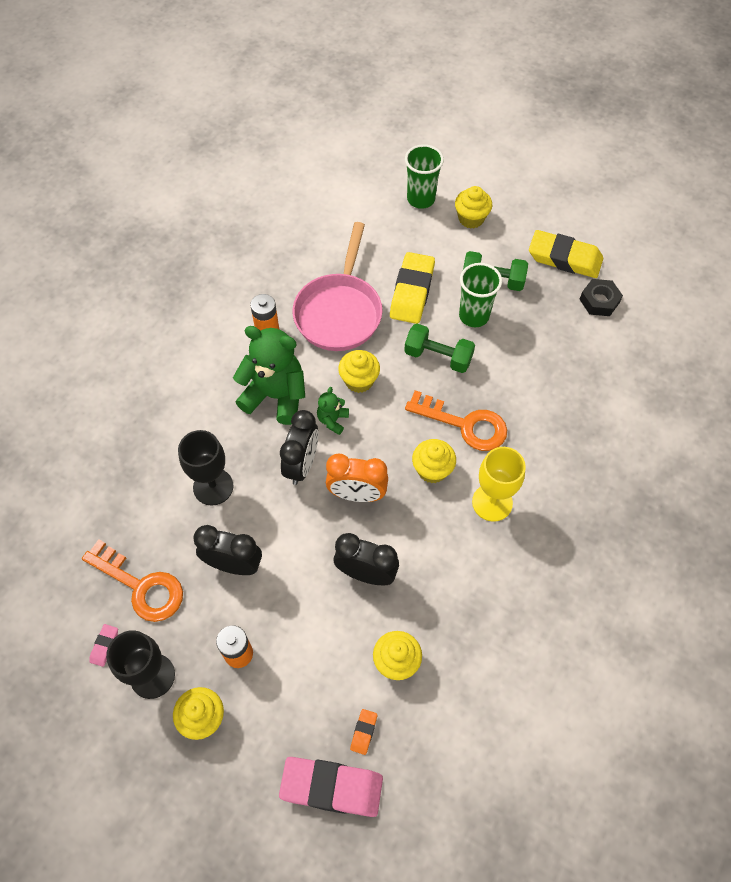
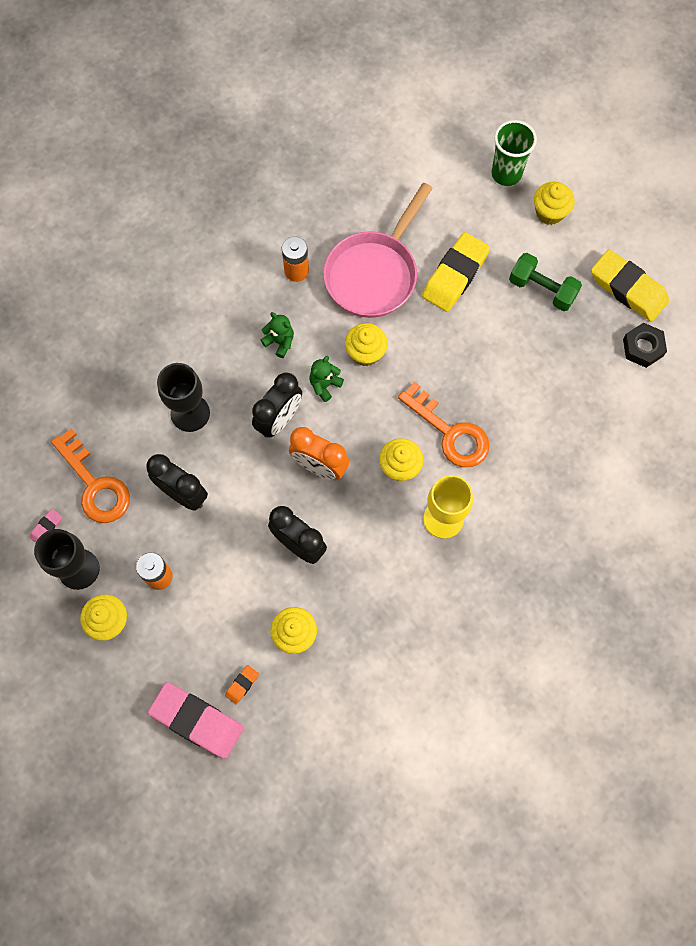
camera: 20 degrees right, 10 degrees up
(275, 396) = (280, 342): green teddy bear -> green teddy bear, size x0.47
(438, 357) = (452, 353): green dumbbell -> none
(474, 316) = (506, 322): green cup -> none

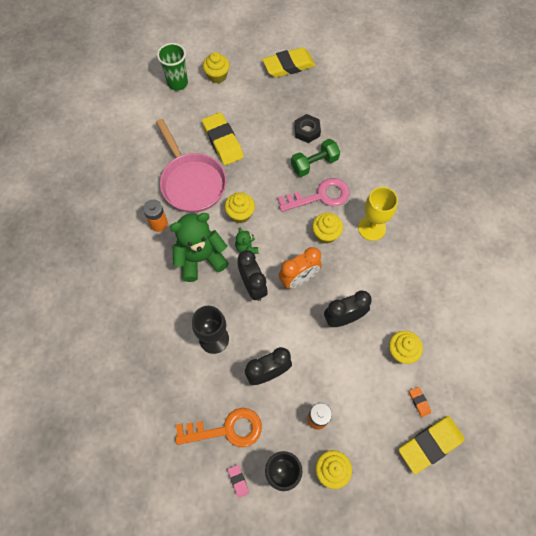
camera: 60 degrees left, 5 degrees down
(197, 720) = (430, 444): pink eraser -> yellow eraser
(280, 342) = (200, 258): green teddy bear -> green teddy bear, size x2.13
(450, 432) = (320, 196): orange key -> pink key
(542, 289) = (261, 104): green dumbbell -> green dumbbell (314, 164)
(643, 348) = (327, 78): black nut -> black nut (307, 131)

